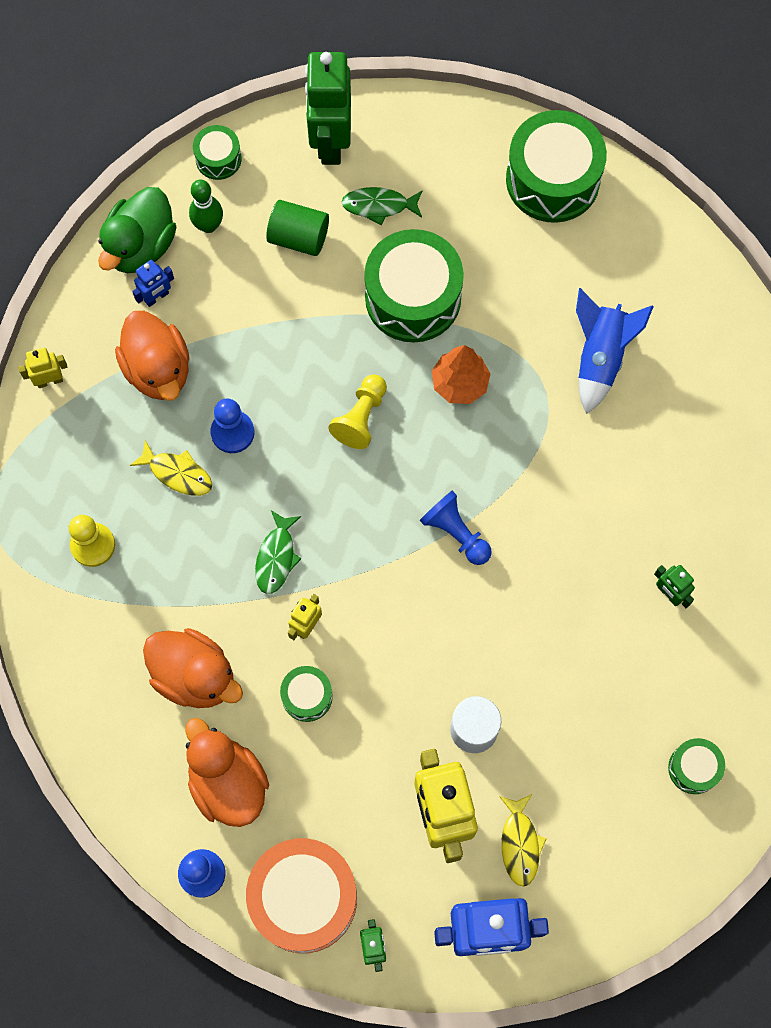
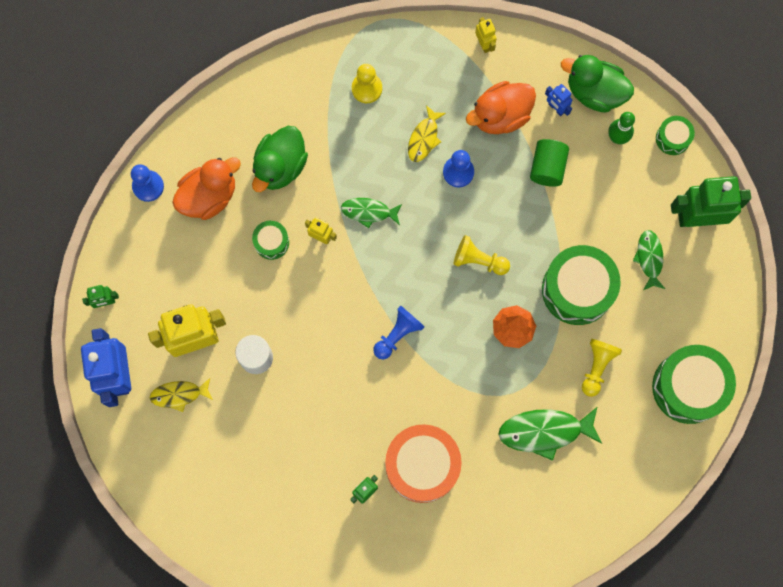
camera: 85 degrees right, 5 degrees up
(195, 676) = (280, 166): orange duck -> green duck
(298, 237) = (616, 202): green cylinder -> green cylinder (547, 167)
(303, 898) = (135, 253): orange drum -> orange drum (422, 465)
(518, 285) = (597, 367): none -> yellow pawn
(600, 357) = (545, 431): blue rocket -> green fish
(693, 768) = (239, 514): green drum -> none

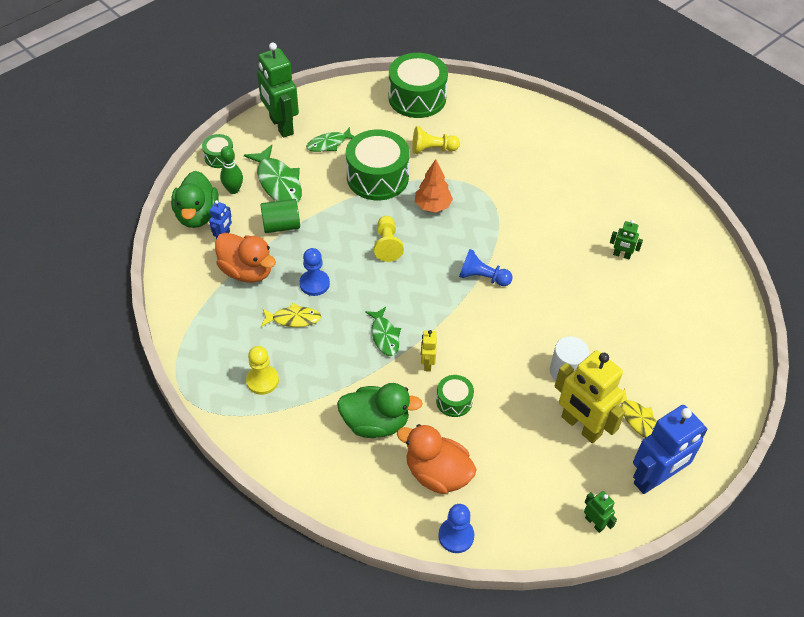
camera: 115 degrees left, 25 degrees down
(422, 465) = (576, 226): orange drum -> none
(484, 44) = (180, 305): yellow robot -> none
(545, 431) = (501, 164): green fish -> green fish (278, 182)

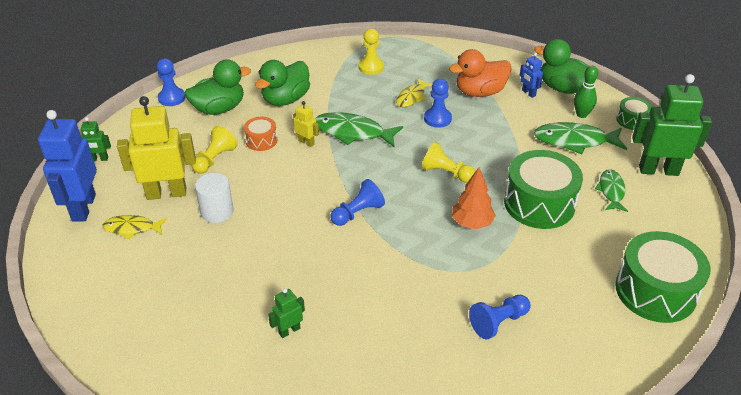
camera: 125 degrees right, 10 degrees down
(281, 225) = (517, 124): green cylinder -> none
(384, 336) = (353, 132): green fish -> green fish, size x1.63
(432, 149) = (556, 262): yellow pawn -> yellow pawn (215, 159)
(437, 474) = (219, 109): orange duck -> green duck
(454, 401) = (261, 140): green drum -> orange drum
(512, 158) = (498, 322): none -> blue pawn

